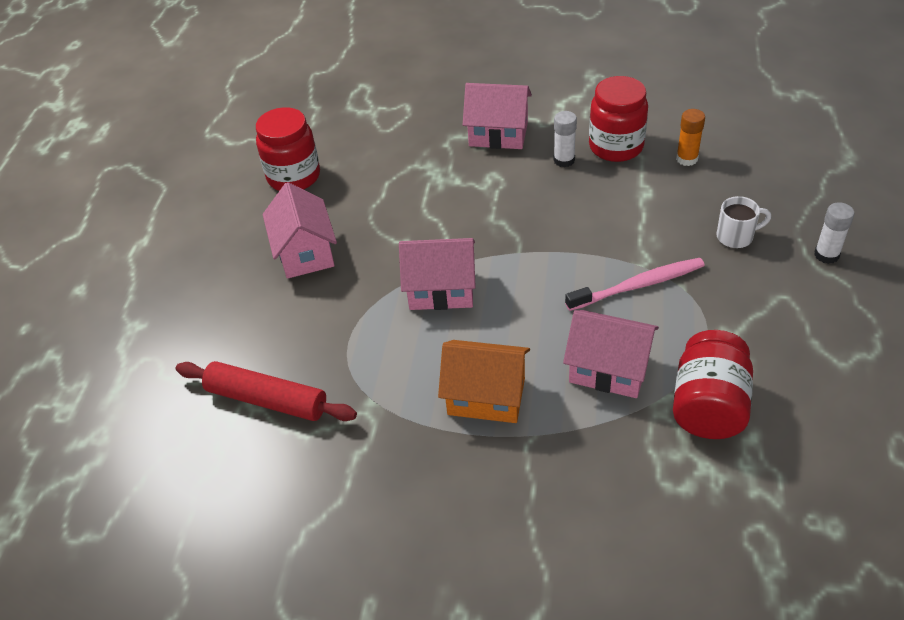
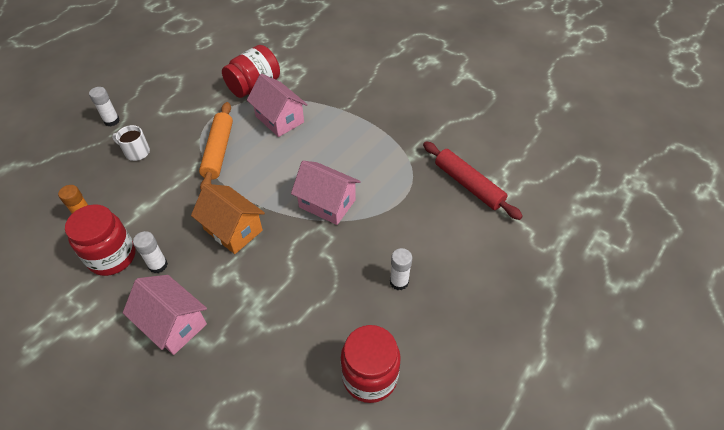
camera: 155 degrees left, 5 degrees up
(305, 252) = (399, 282): pink house -> white glue stick
(486, 396) = (349, 134): orange house -> orange house (233, 230)
(639, 285) = (218, 151): pink toothbrush -> orange rolling pin

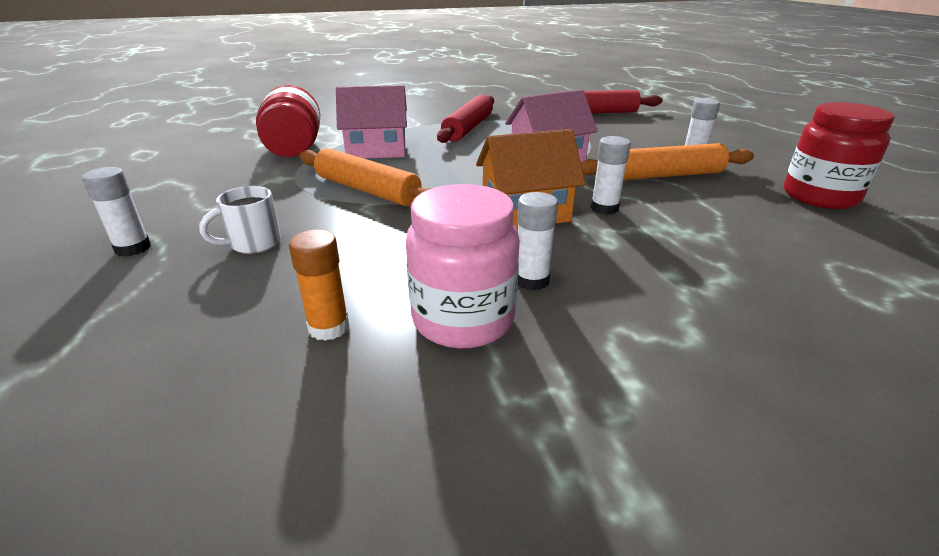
camera: 55 degrees left, 20 degrees down
(112, 257) = (463, 319): red jar -> pink jar
(173, 324) = (669, 294): pink house -> none
(264, 262) = (604, 208): none -> white glue stick
(346, 275) = (664, 175): none -> orange rolling pin
(359, 135) = (468, 128): none -> red rolling pin

